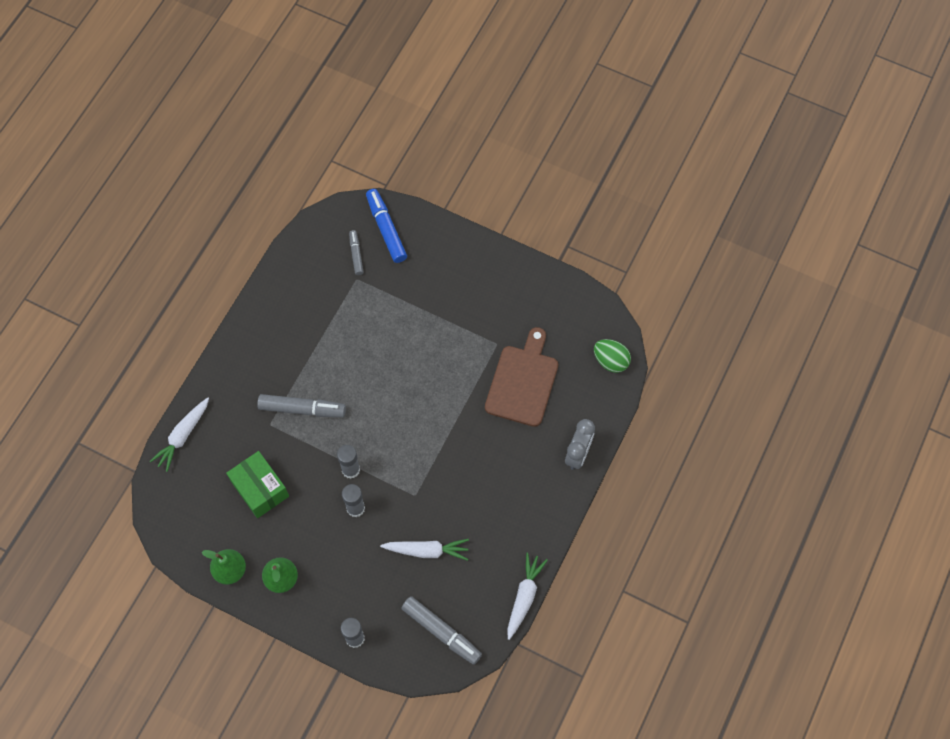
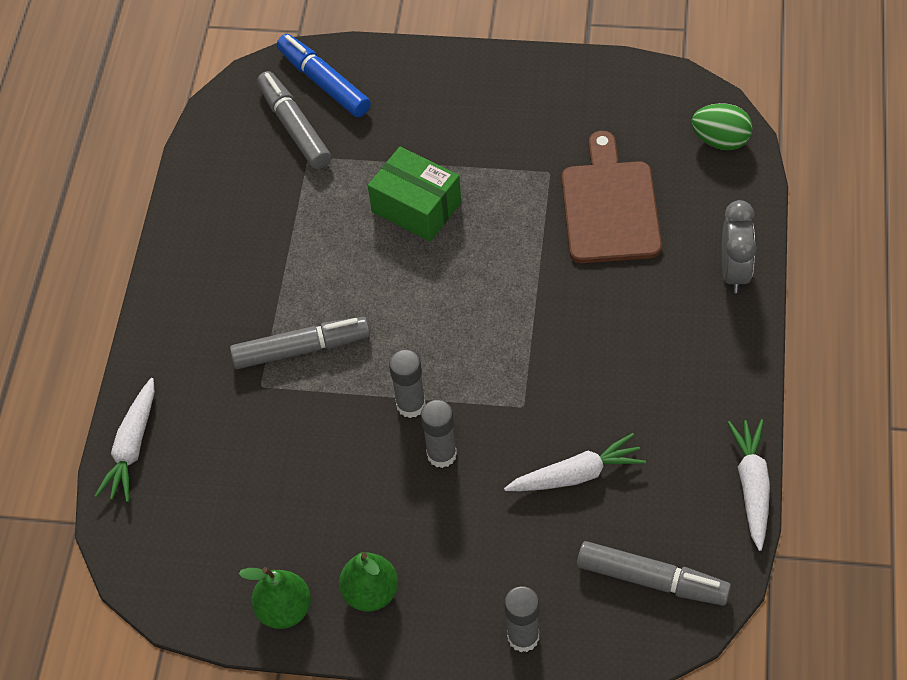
camera: 15 degrees left, 10 degrees down
(260, 489) = (283, 478): green box -> green box (416, 207)
(356, 254) = (294, 127): grey marker -> grey marker, size x1.74

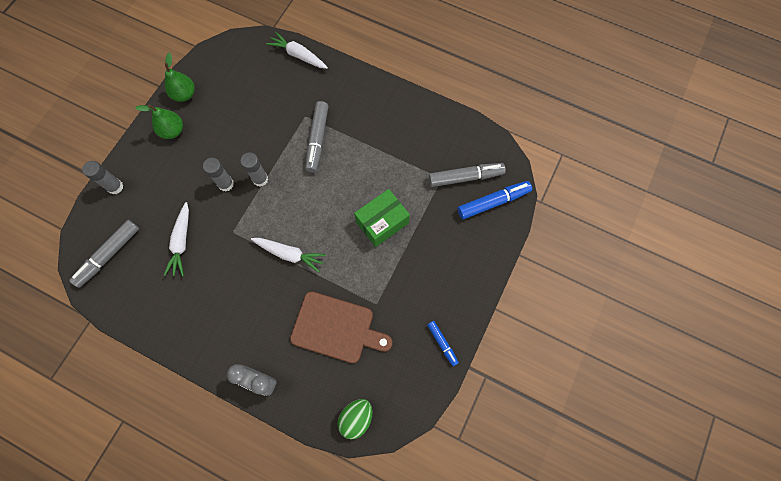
camera: 105 degrees right, 15 degrees up
(568, 79) = (442, 343): none -> blue marker
(752, 486) = (129, 327): white carrot -> white carrot (290, 254)

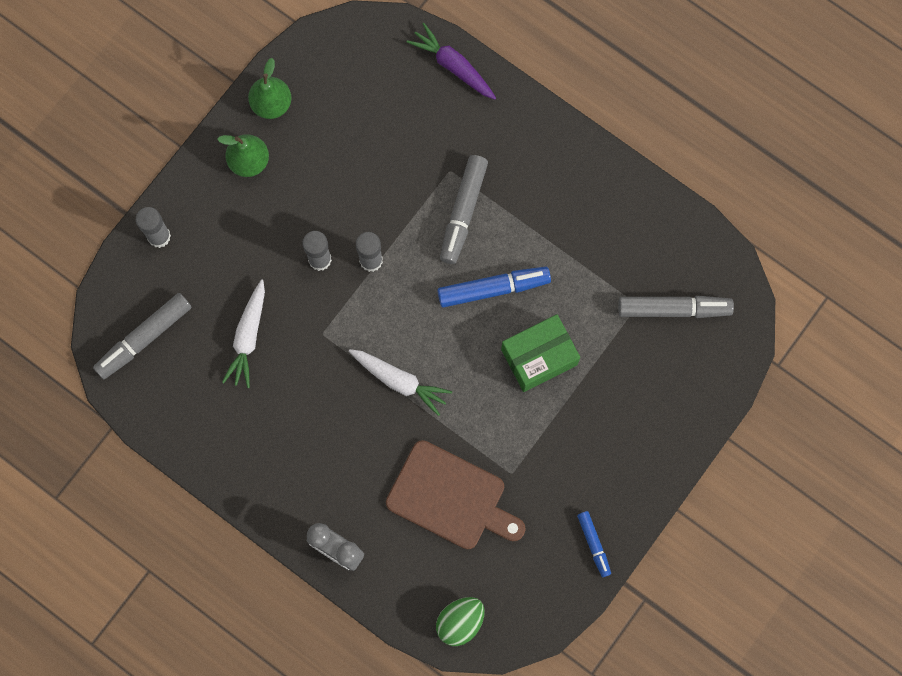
camera: 10 degrees right, 5 degrees up
(298, 55) = (453, 66): white carrot -> purple carrot
(493, 202) = (707, 354): blue marker -> blue marker (493, 289)

